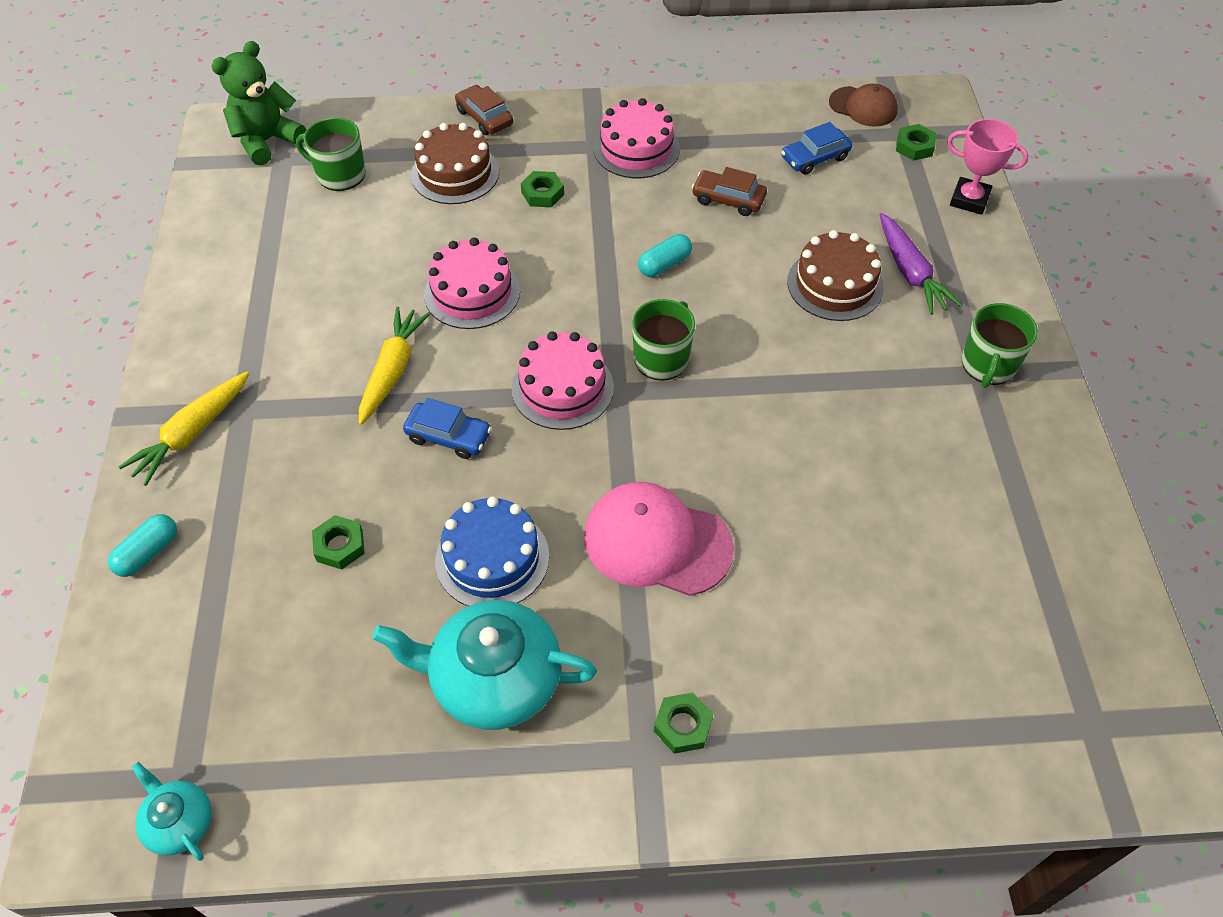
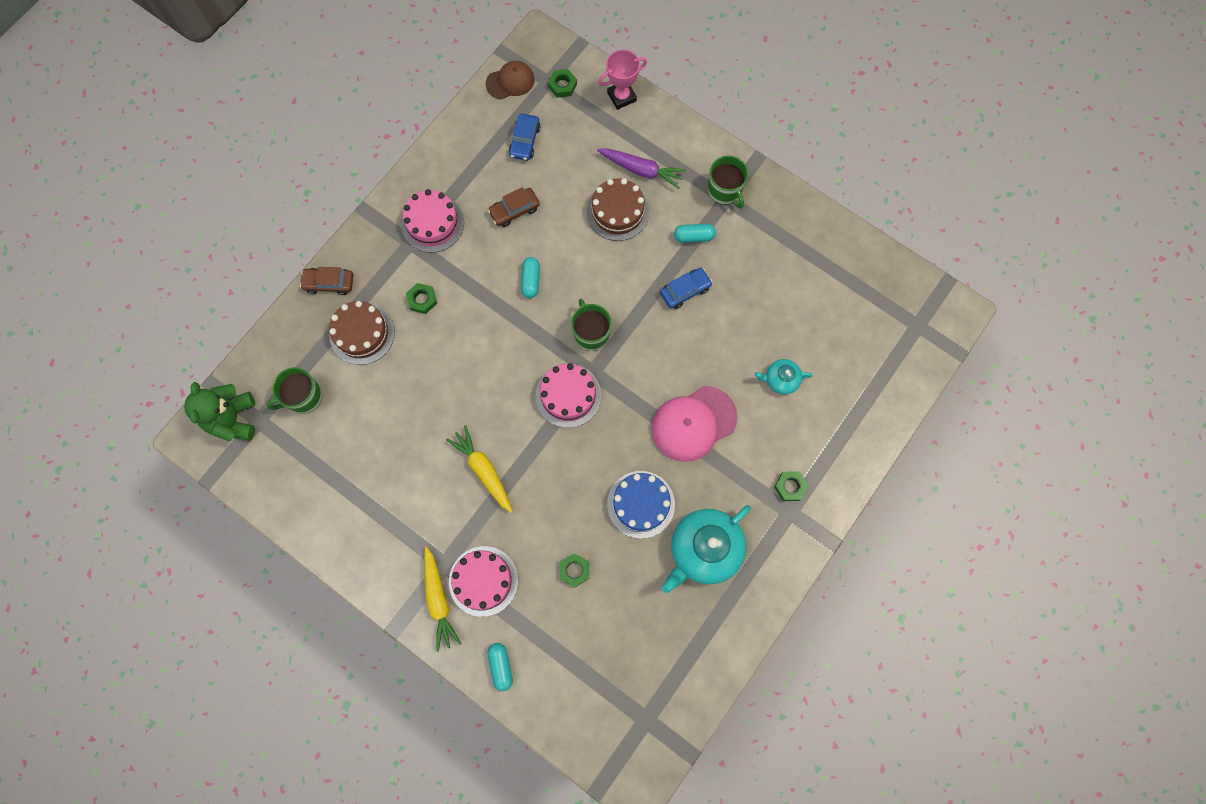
camera: 50 degrees left, 20 degrees up
(179, 822) = (665, 733): turquoise teapot -> turquoise teapot (781, 379)
(449, 436) = (551, 473): blue car -> blue car (685, 290)
(472, 292) = (463, 391): pink cake -> pink cake (483, 581)
(894, 374) = (694, 236): none -> turquoise capsule

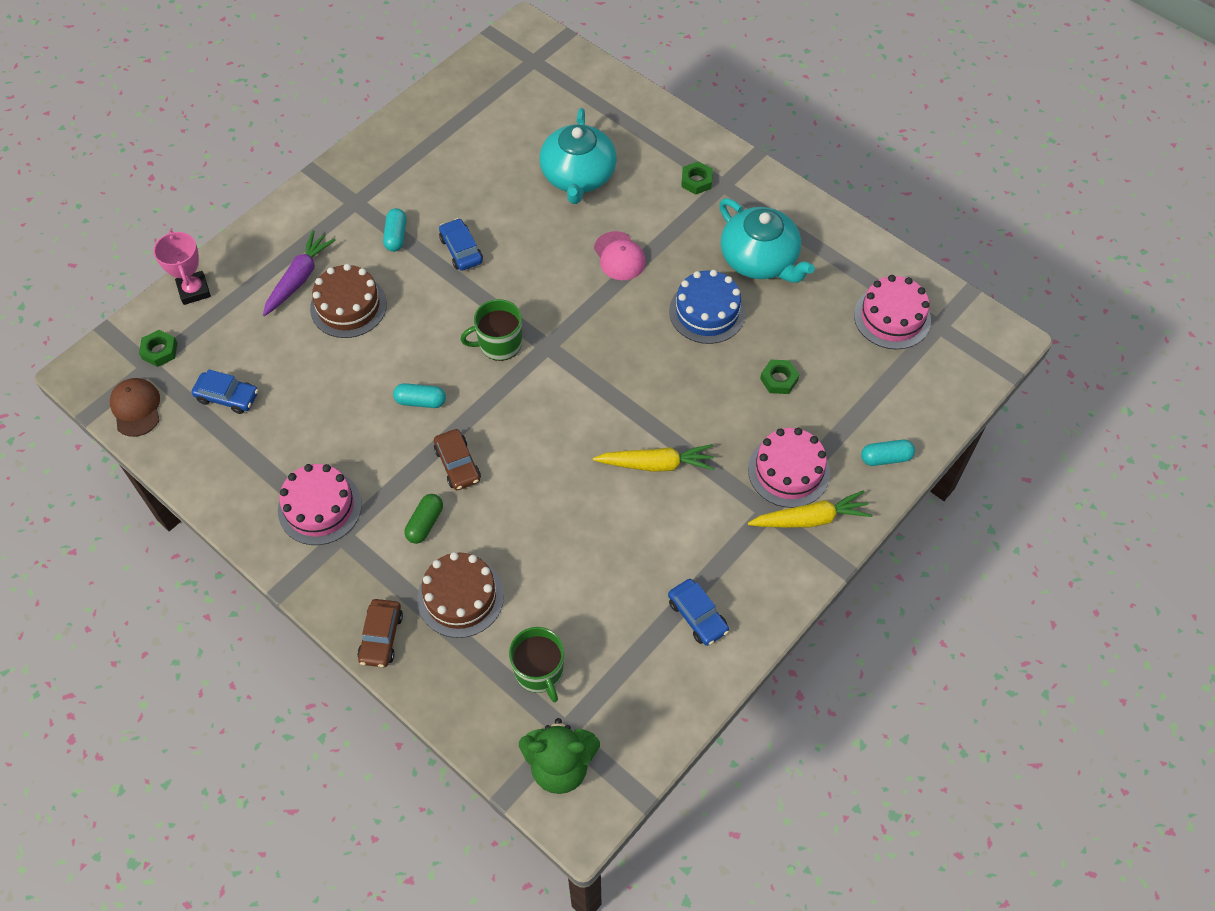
camera: 85 degrees left, 15 degrees down
(350, 511) = (697, 616): none -> blue car
(422, 300) = (425, 523): green nut -> green capsule
(483, 470) = (656, 464): yellow carrot -> yellow carrot turned 150 degrees counterclockwise
(514, 210) = (322, 413): brown car -> brown car (457, 464)
(568, 395) = (573, 372): pink cake -> pink cake (892, 317)
(693, 423) = (619, 256): pink cap -> pink cap, size x0.61
(725, 191) = (345, 202): green mug -> none
(781, 379) = (578, 176): turquoise teapot -> turquoise teapot, size x1.96

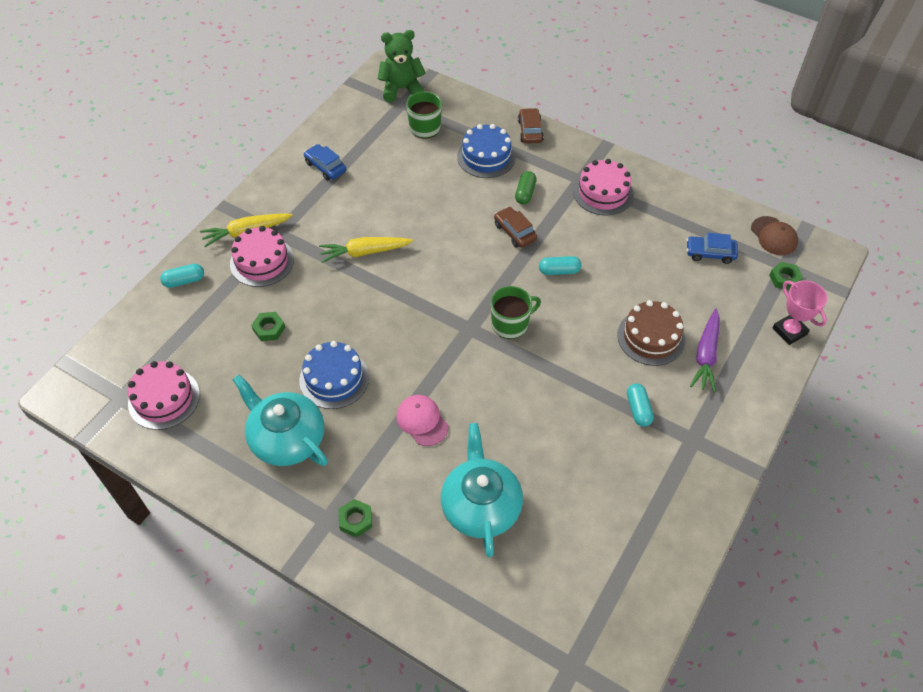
camera: 170 degrees right, 5 degrees down
(460, 597) = (486, 157): brown cake -> blue cake
(461, 250) = (572, 404): blue car -> none

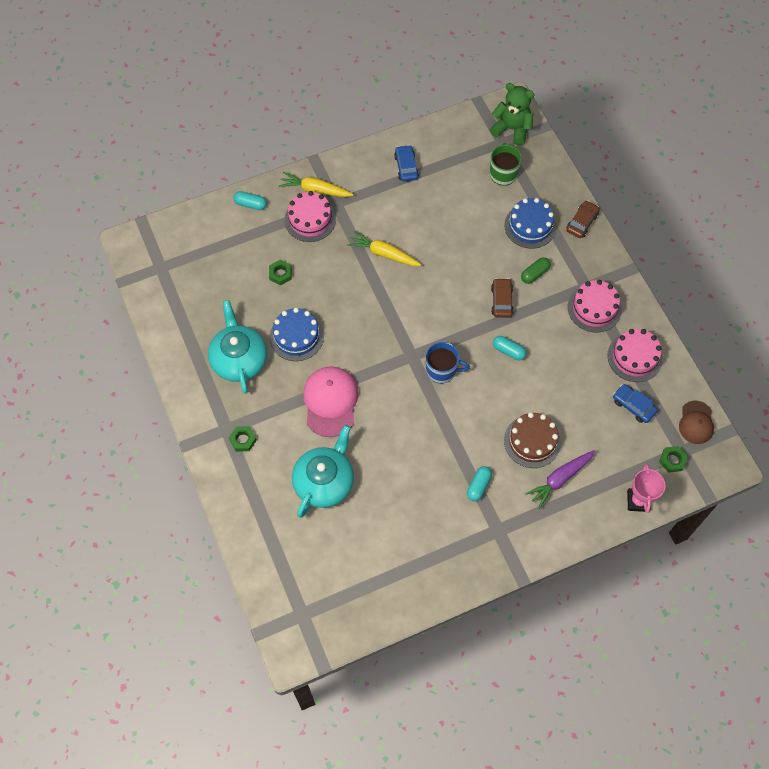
camera: 35 degrees right, 10 degrees up
(164, 398) = (184, 284): pink cake -> pink cake (634, 357)
(422, 421) = (330, 402): pink cap -> pink cap, size x1.63
(510, 324) = (442, 370): green mug -> blue mug

